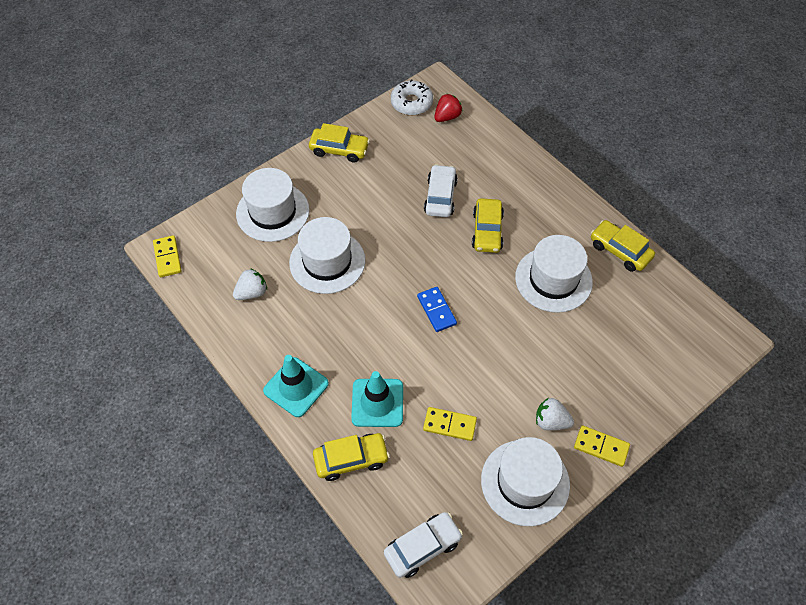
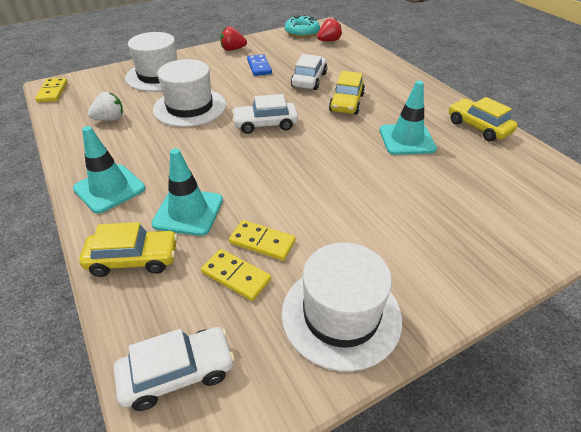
camera: 10 degrees right, 15 degrees down
(339, 150) = (233, 49): yellow car -> red strawberry
(411, 103) = (302, 32): white donut -> turquoise donut
(413, 277) = (265, 124): none -> white car
(436, 310) = (280, 148): blue domino -> blue domino (259, 67)
(551, 421) = (386, 255): white strawberry -> none
(553, 279) = (406, 139): white hat -> turquoise traffic cone
(601, 447) = (449, 290): yellow domino -> yellow domino (236, 276)

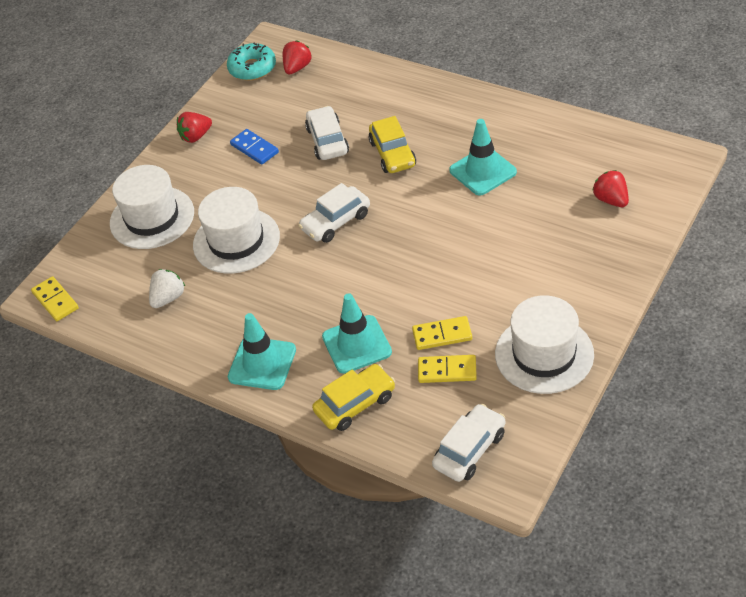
camera: 25 degrees left, 5 degrees up
(478, 127) = (537, 123): yellow car -> none
(512, 208) = (611, 200): none -> red strawberry

